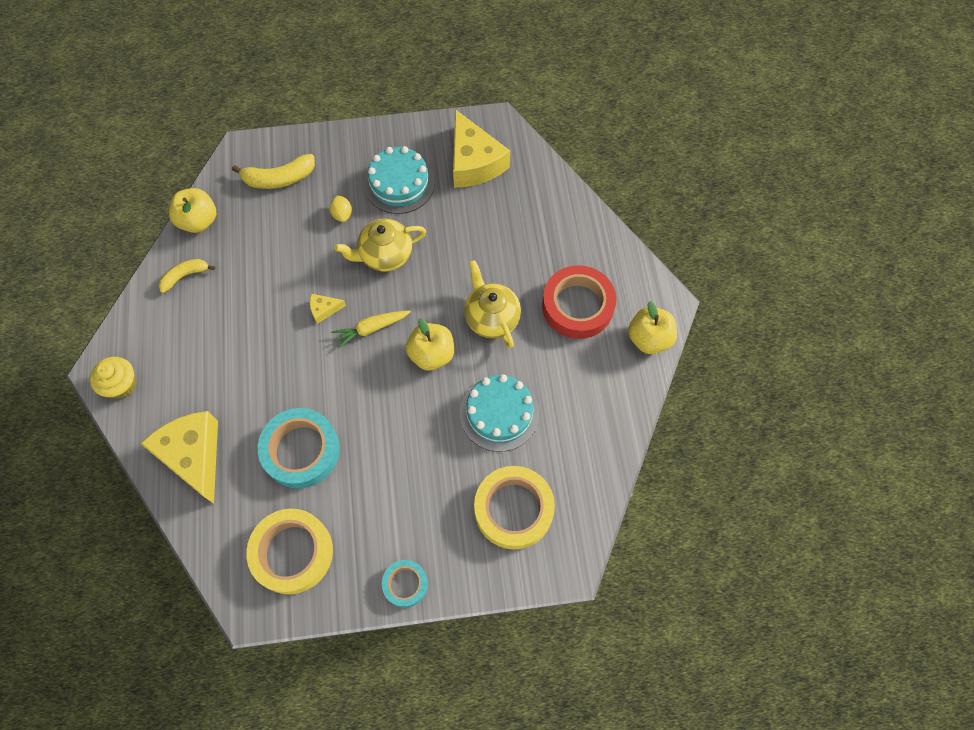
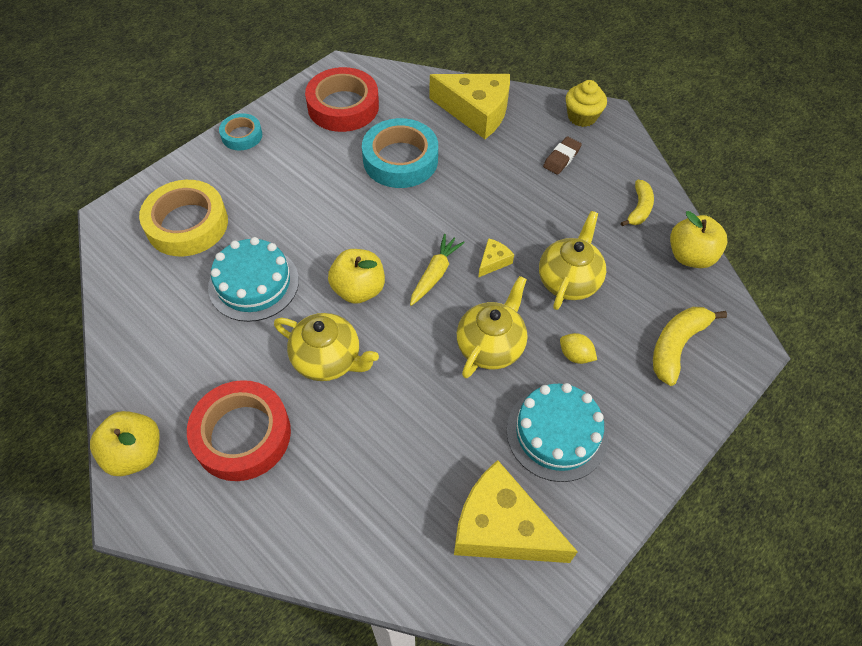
camera: 140 degrees right, 10 degrees down
(184, 357) = (561, 158): none -> brown eraser
(292, 261) = (568, 281): none -> yellow teapot
(292, 552) = (343, 106): yellow tape -> red tape

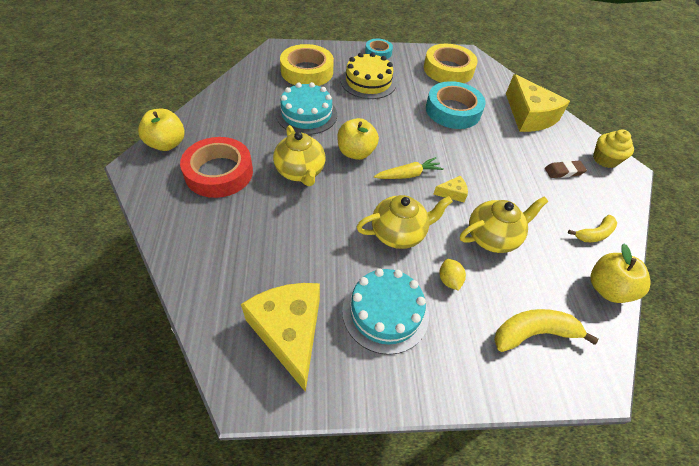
camera: 40 degrees right, 5 degrees down
(274, 186) = (368, 82): none -> yellow cake
(343, 106) = (448, 69): red tape -> yellow tape

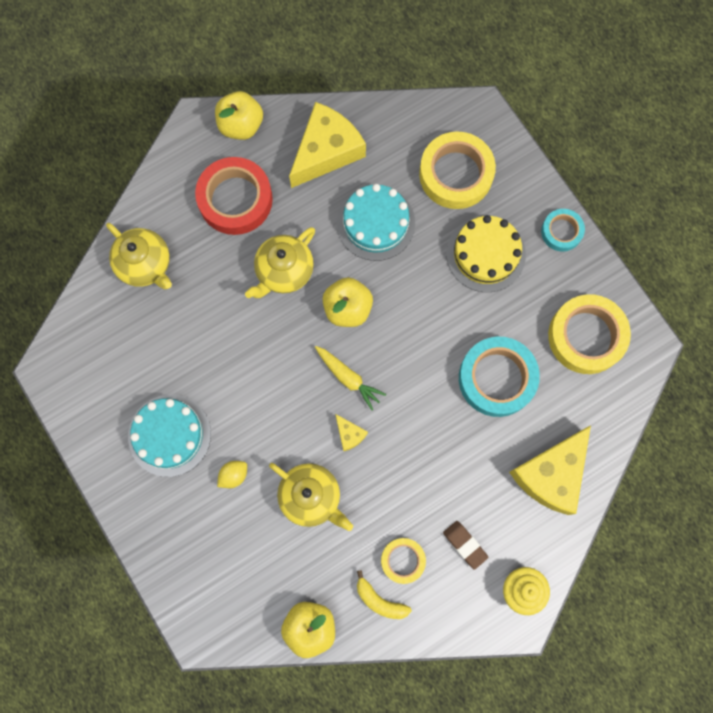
camera: 65 degrees right, 25 degrees up
(289, 332) = (109, 370): yellow cheese -> yellow cheese (326, 151)
(399, 233) = (262, 406): yellow teapot -> yellow teapot (145, 265)
(533, 333) = (219, 569): yellow banana -> none
(565, 207) = (403, 560): none -> yellow tape

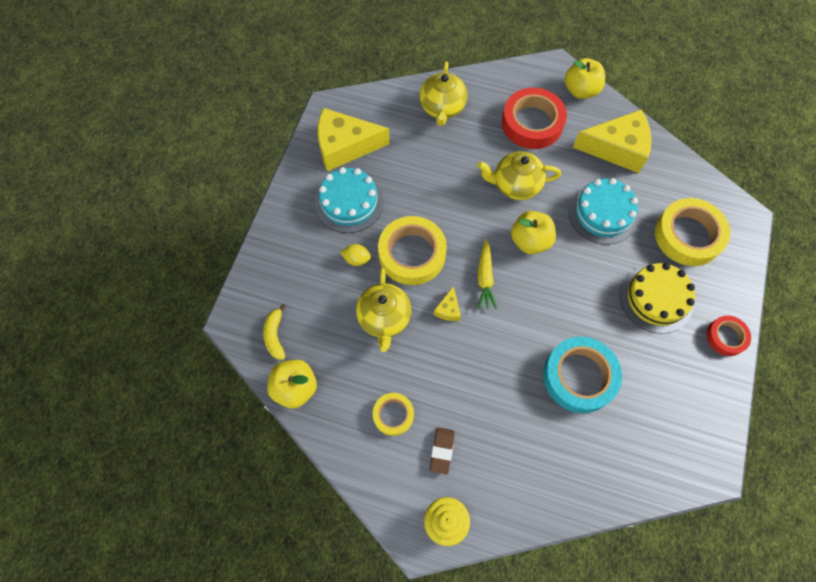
camera: 50 degrees right, 10 degrees down
(379, 600) = (352, 421): yellow banana -> yellow banana (275, 335)
(551, 474) = (549, 474): yellow cheese -> yellow cheese (345, 146)
(561, 231) = (726, 337): turquoise tape -> red tape
(586, 336) = (672, 417): yellow tape -> yellow tape (412, 254)

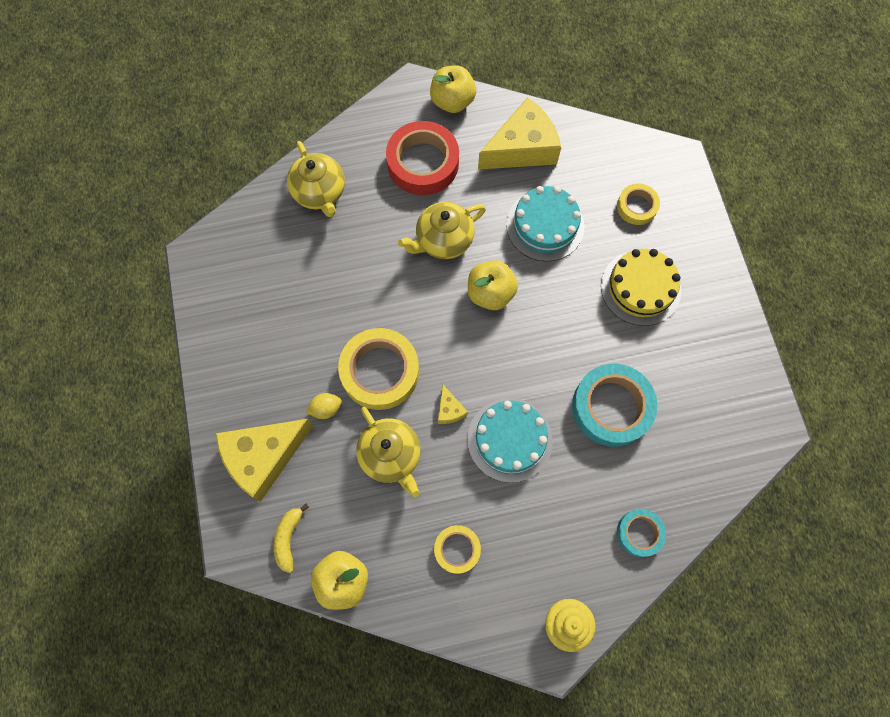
camera: 30 degrees left, 5 degrees up
(275, 335) = (288, 538): yellow banana -> yellow banana turned 45 degrees clockwise
(345, 146) = (239, 290): yellow cheese -> yellow cheese (263, 457)
(349, 202) = (281, 351): turquoise cake -> turquoise cake (509, 439)
(442, 451) = (524, 557): brown eraser -> none
(485, 278) = (468, 357): yellow carrot -> none
(546, 487) = (639, 533): none -> turquoise tape
(688, 236) = (636, 206): yellow tape -> yellow tape, size x0.55
(726, 337) = (722, 292): red tape -> none

